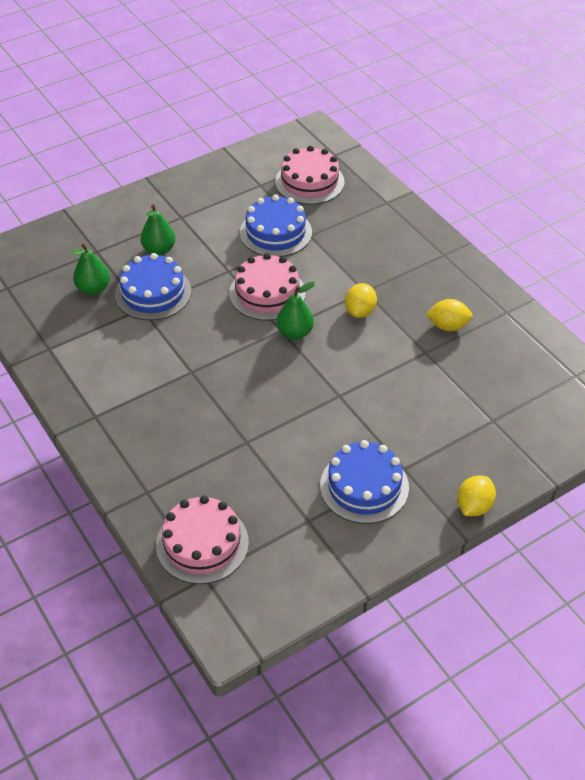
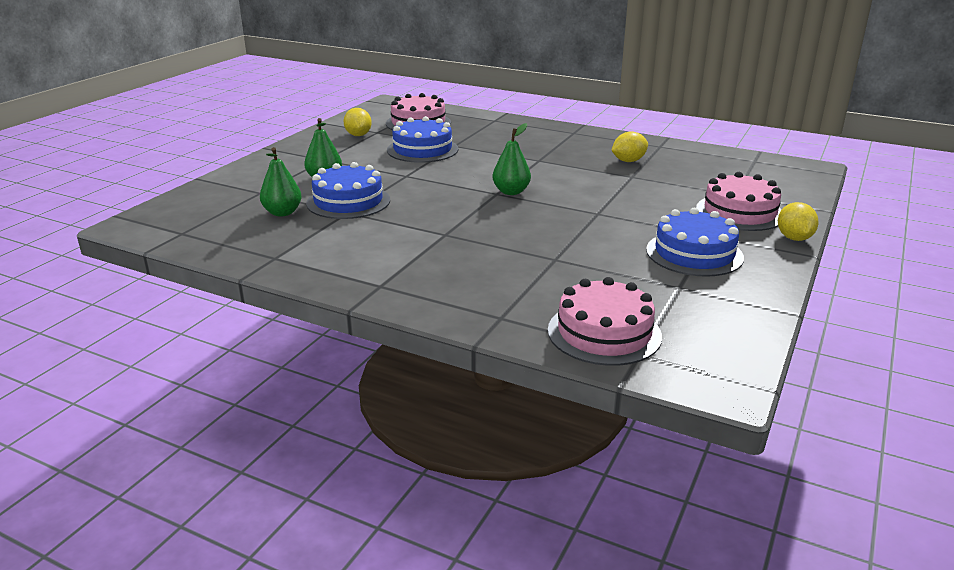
camera: 30 degrees left, 20 degrees down
(267, 293) = (457, 178): pink cake -> pink cake (739, 212)
(360, 311) = (549, 170): yellow lemon -> yellow lemon (358, 135)

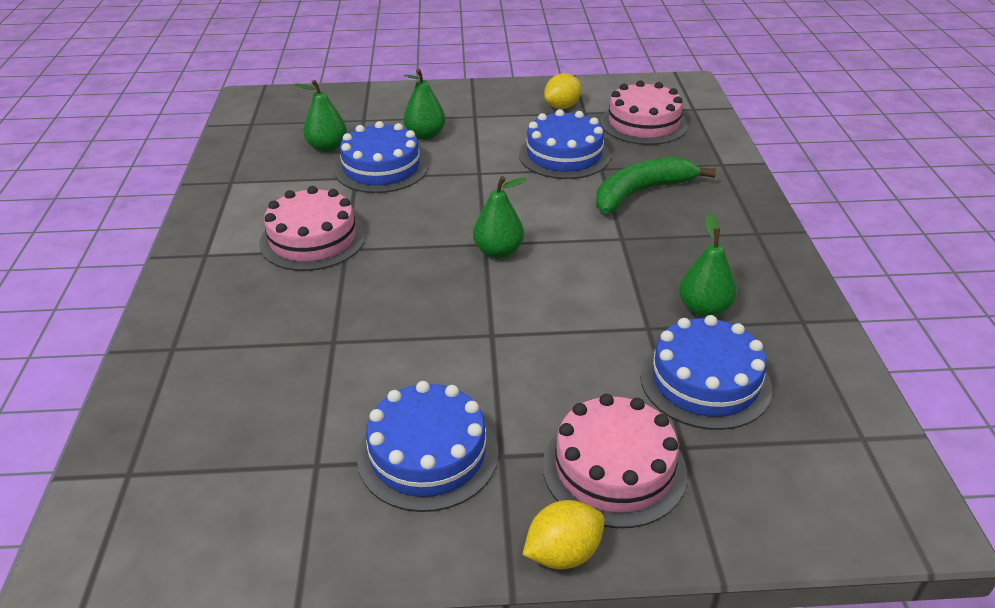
camera: 60 degrees right, 10 degrees up
(497, 144) = (641, 192): none -> green banana
(604, 333) = (167, 432): pink cake -> pink cake (313, 239)
(628, 161) = (704, 309): yellow lemon -> green pear
(688, 177) = (705, 381): none -> blue cake

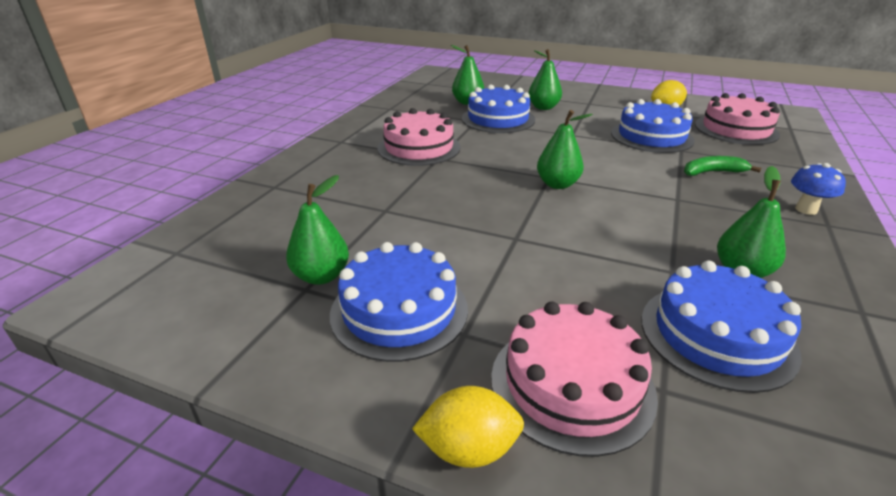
camera: 25 degrees right, 5 degrees down
(322, 444) = (321, 276): none -> green pear
(641, 192) = (713, 172): green banana -> green banana, size x0.58
(735, 219) = (806, 209): none -> blue mushroom

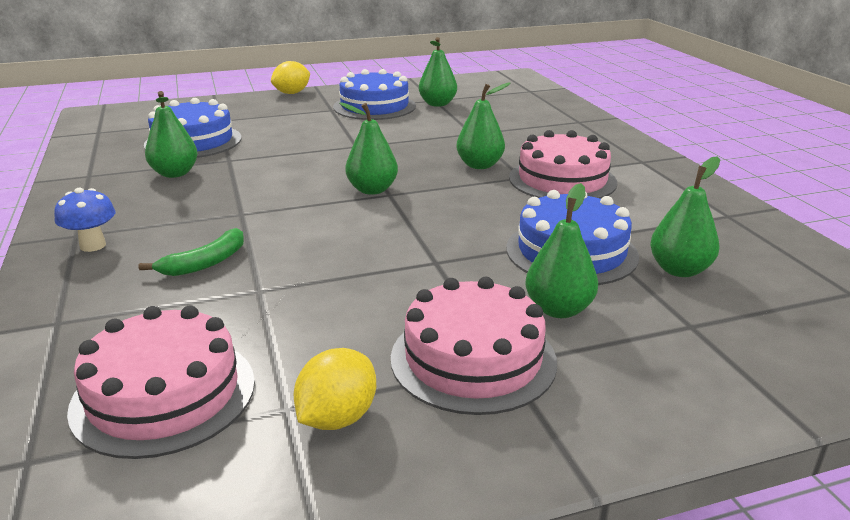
camera: 140 degrees right, 5 degrees down
(447, 176) = (480, 165): none -> green pear
(572, 384) = (264, 111): pink cake -> pink cake (473, 359)
(651, 136) = (318, 304): blue cake -> none

